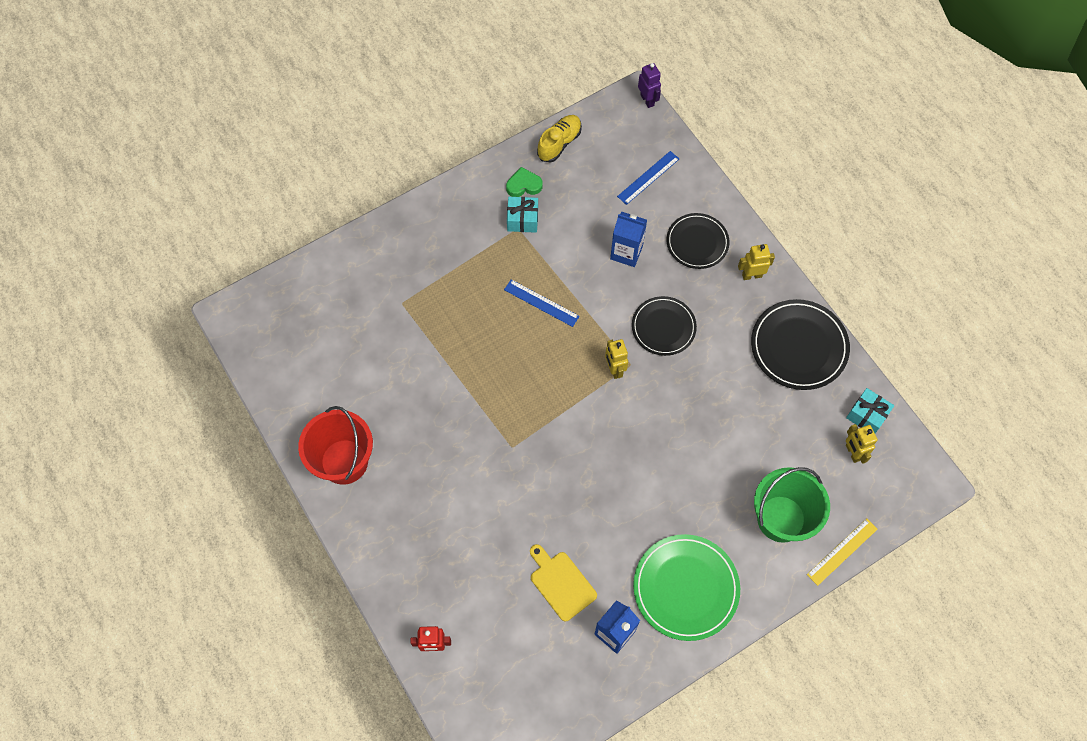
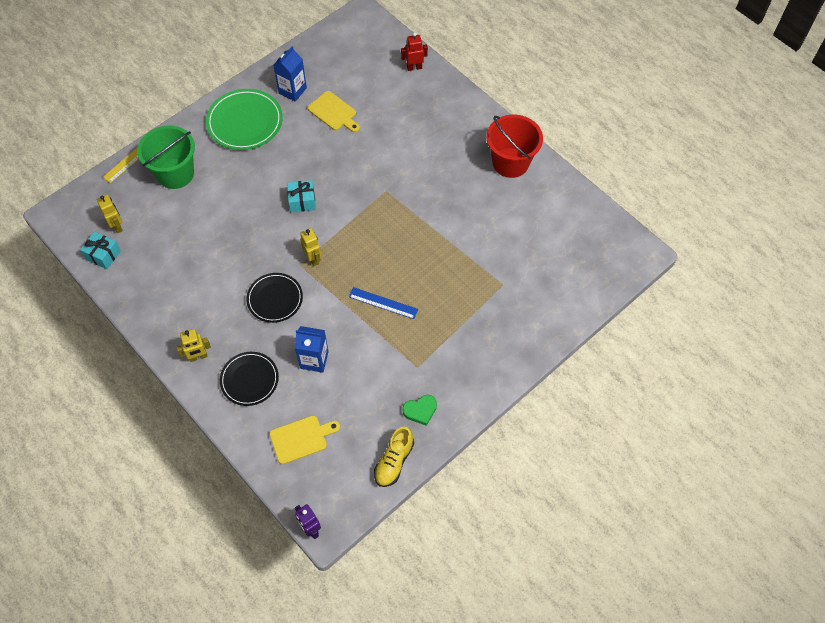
camera: 170 degrees right, 5 degrees down
(522, 220) = (414, 376): turquoise gift -> turquoise gift (302, 201)
(648, 177) = (301, 438): blue ruler -> yellow cutting board
(799, 346) = (157, 301): black plate -> none

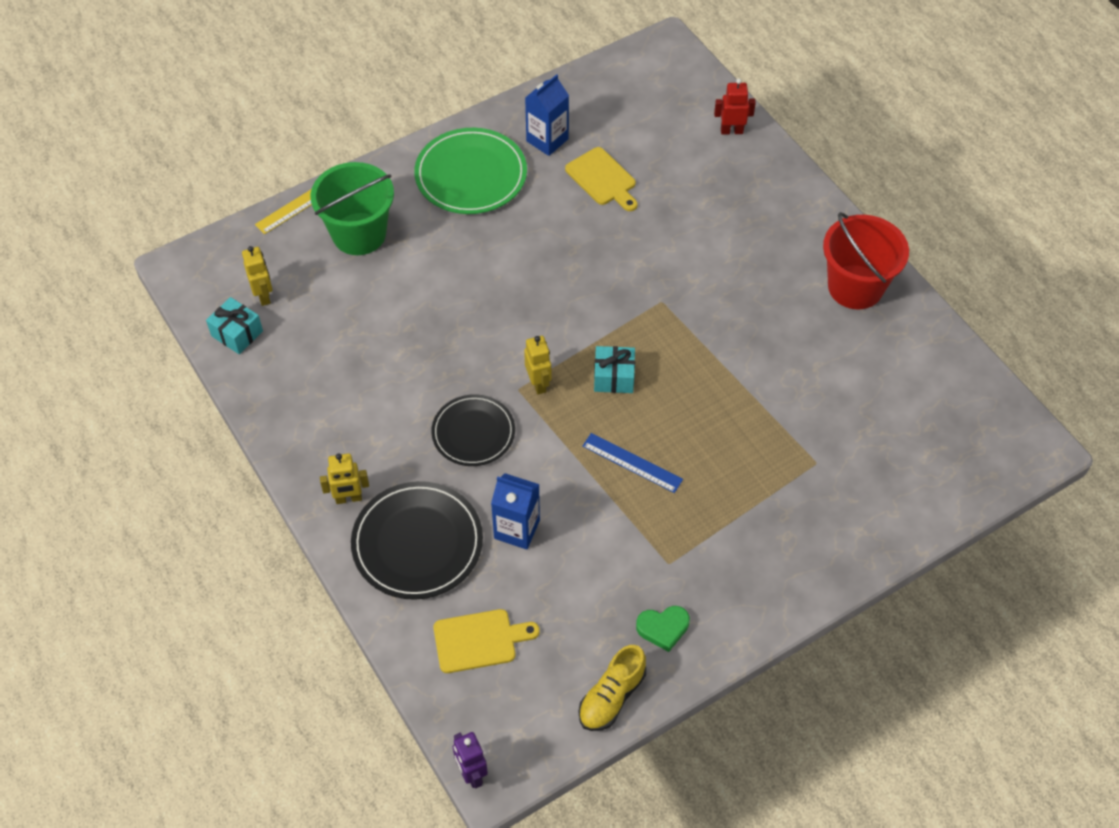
camera: 10 degrees right, 5 degrees down
(249, 380) = (417, 543): black plate -> black plate, size x1.50
(302, 201) = (536, 299): turquoise gift -> turquoise gift (614, 377)

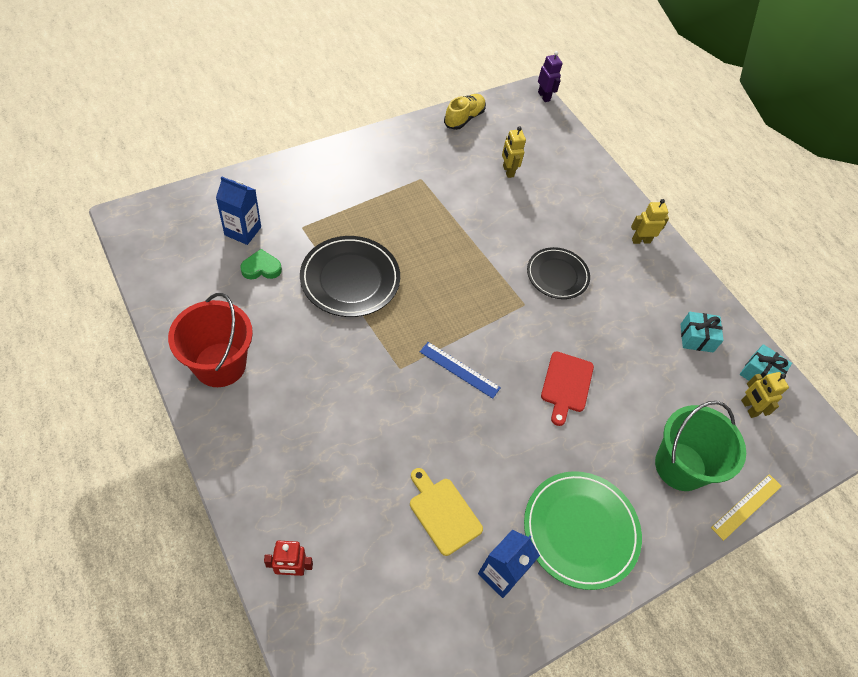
camera: 175 degrees right, 0 degrees up
(417, 543) = (589, 208): black plate -> black plate (350, 279)
(473, 301) = (566, 385): none -> red cutting board
(479, 640) = (544, 153): yellow cutting board -> none
(517, 529) = (522, 209): blue carton -> blue carton (243, 231)
(538, 383) = (508, 307): yellow robot -> yellow robot (508, 171)
(614, 377) = (448, 305): turquoise gift -> turquoise gift (696, 338)
(632, 462) = (439, 242): blue ruler -> blue ruler (459, 370)
(663, 628) = (429, 146): green heart -> green heart (261, 268)

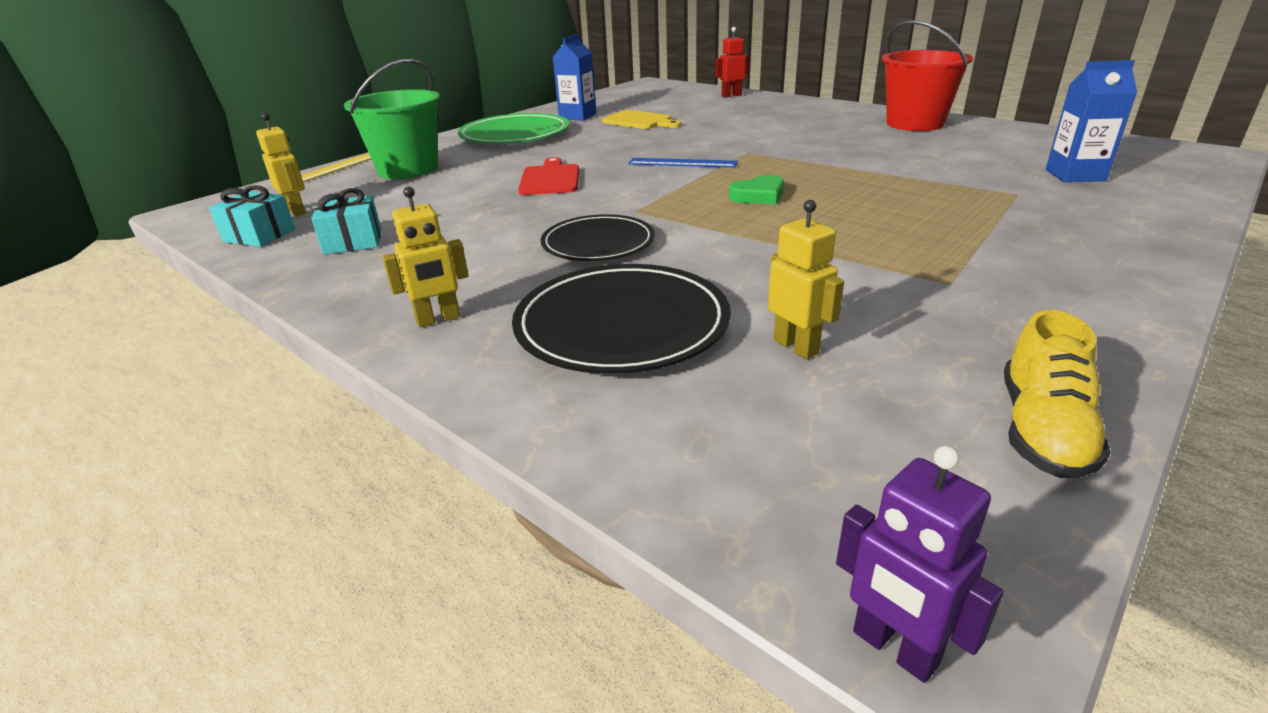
camera: 170 degrees right, 25 degrees down
(261, 268) = (993, 162): green heart -> green heart (758, 196)
(350, 279) = (883, 178): black plate -> black plate (622, 324)

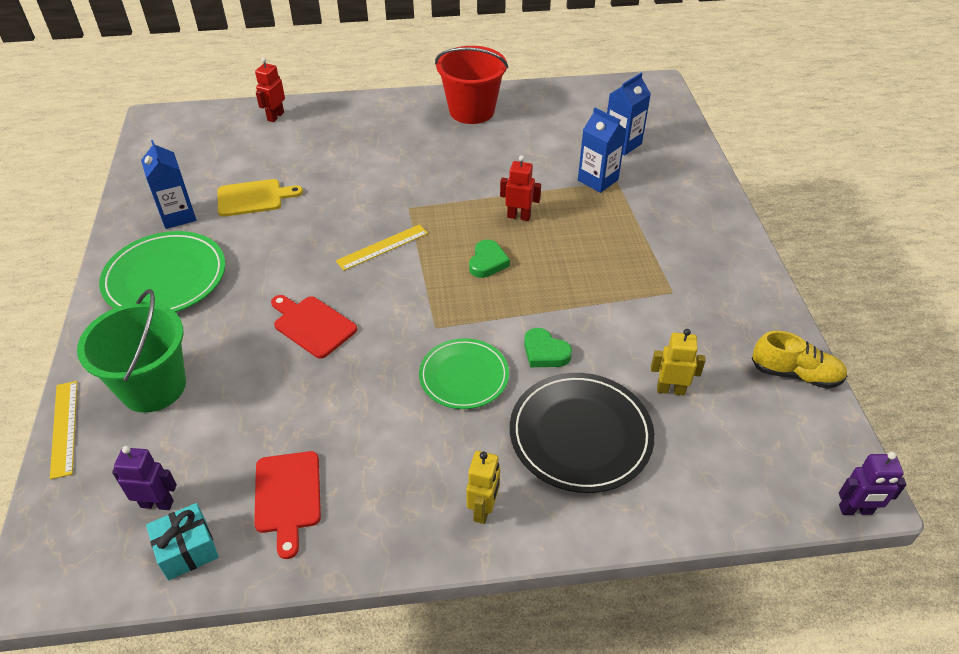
camera: 50 degrees left, 15 degrees up
(297, 211) = (157, 503): yellow robot -> purple robot
(353, 242) = (288, 496): turquoise gift -> red cutting board
(598, 243) = (464, 376): black plate -> green plate
(682, 163) = (382, 247): blue ruler -> yellow ruler
(702, 261) = (545, 352): none -> green heart
(846, 182) = (519, 216): none -> red robot
(991, 187) = (598, 180): none -> blue carton
(1042, 430) = (795, 374): yellow shoe -> yellow shoe turned 45 degrees counterclockwise

